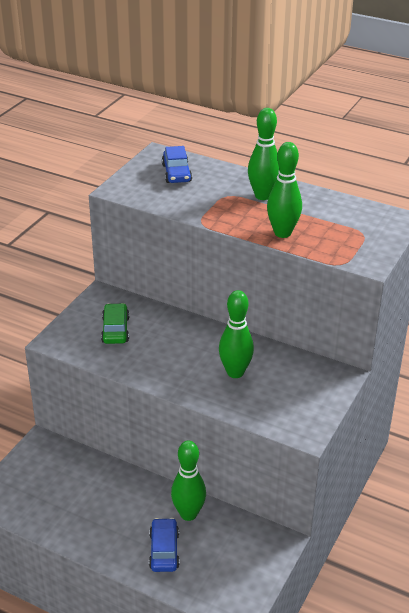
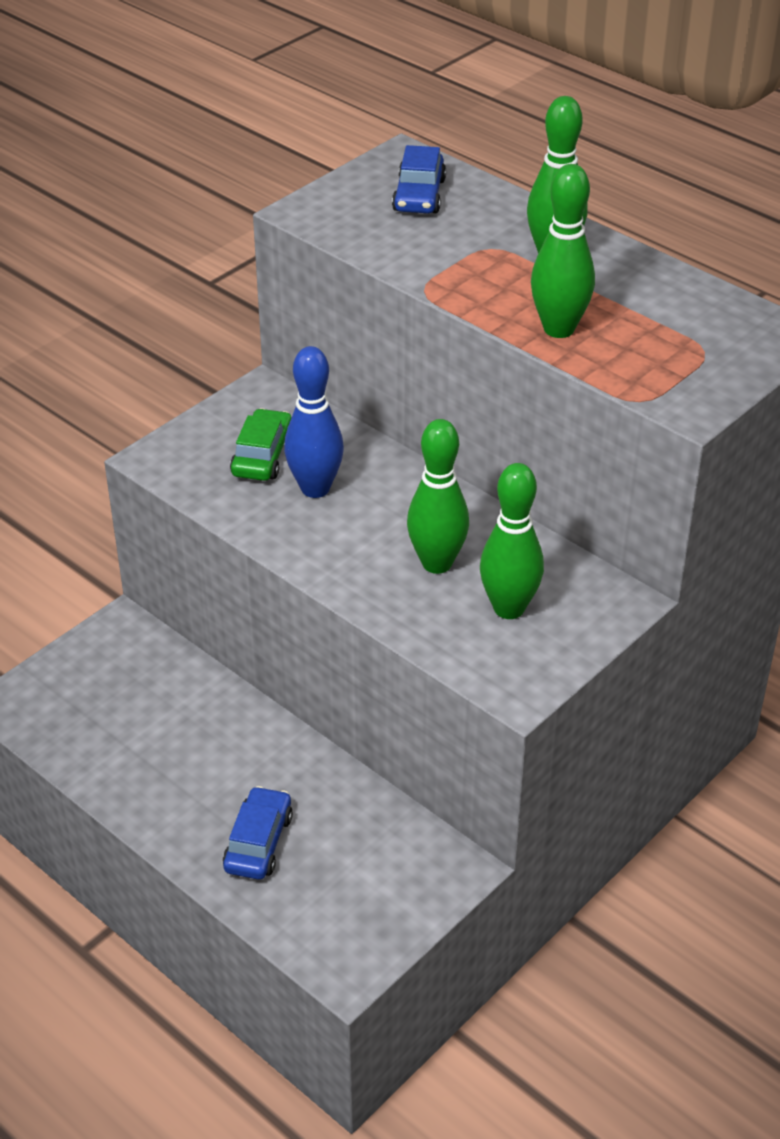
camera: 15 degrees right, 5 degrees up
(152, 343) = (315, 488): none -> blue bowling pin
(188, 514) = (320, 790): green bowling pin -> green bowling pin (509, 608)

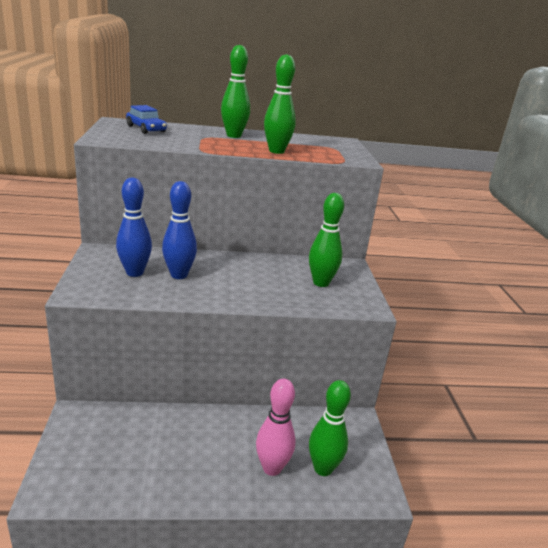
camera: 50 degrees left, 15 degrees down
(258, 842) = (272, 468): blue car -> pink bowling pin
(262, 456) = (134, 272): green car -> blue bowling pin
(437, 563) = (271, 280): green bowling pin -> green bowling pin (323, 468)

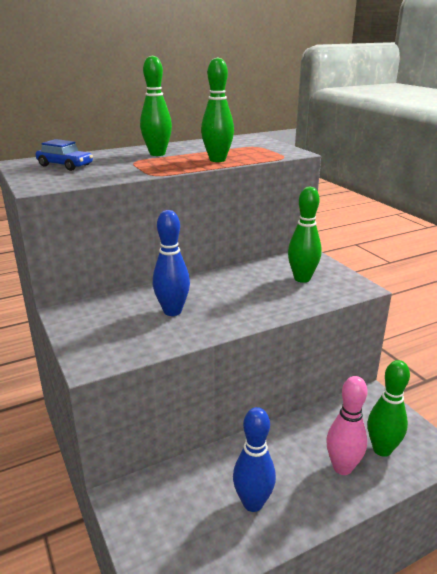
camera: 20 degrees left, 0 degrees up
(134, 272) = (127, 323): blue bowling pin -> blue bowling pin (253, 503)

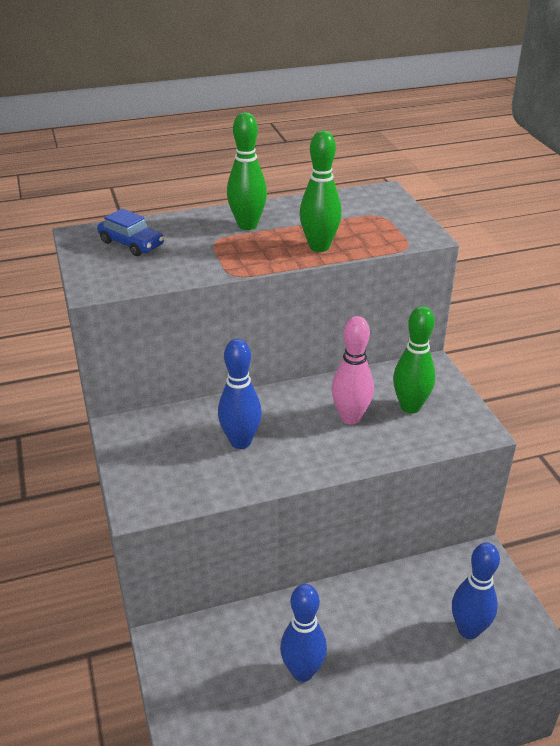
camera: 10 degrees right, 10 degrees up
(342, 467) = (414, 645): pink bowling pin -> pink bowling pin (350, 417)
(382, 449) = (468, 630): green bowling pin -> blue bowling pin

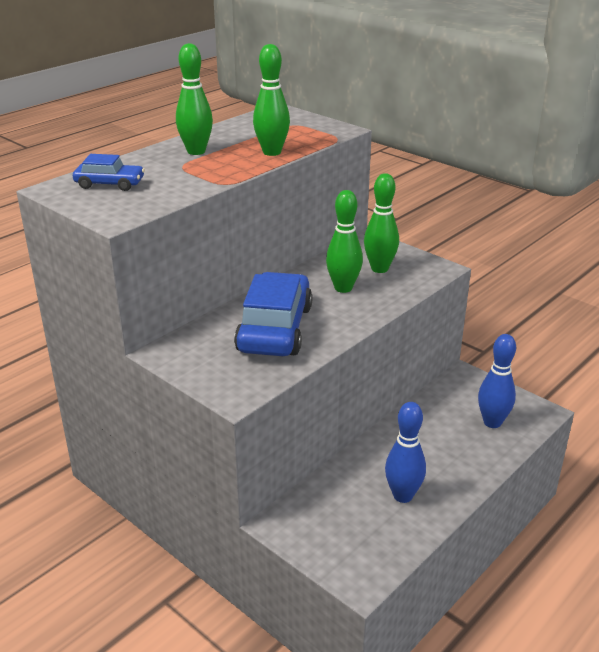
camera: 30 degrees left, 5 degrees down
(240, 442) = (275, 329): blue bowling pin -> blue car
(350, 417) = (343, 288): pink bowling pin -> green bowling pin

